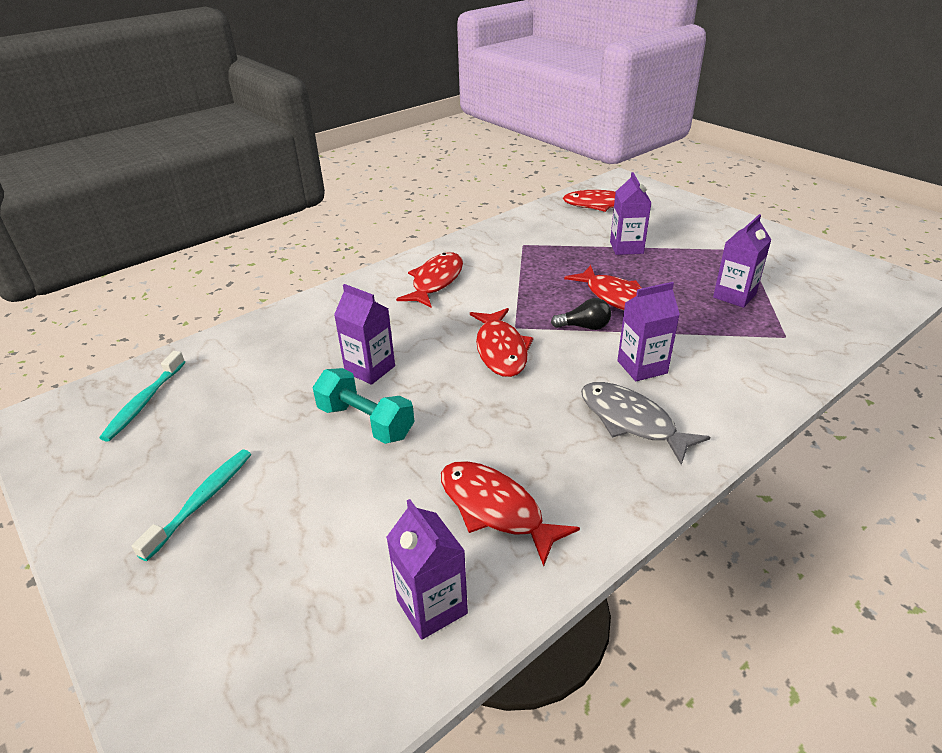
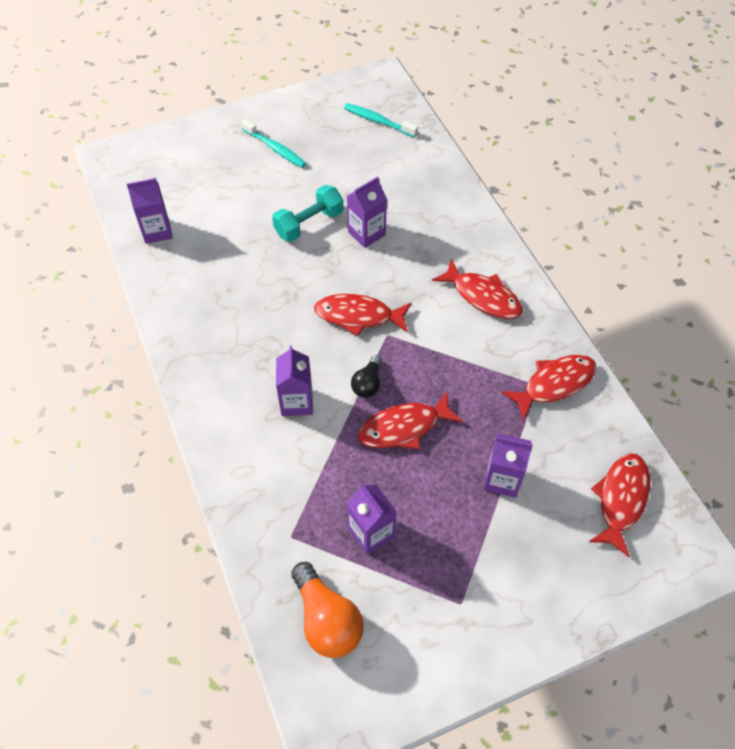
camera: 105 degrees right, 20 degrees up
(495, 509) = (203, 271): red fish -> red fish (554, 384)
(631, 421) = (240, 368): grey fish -> none
(831, 302) = (327, 620): none -> orange light bulb

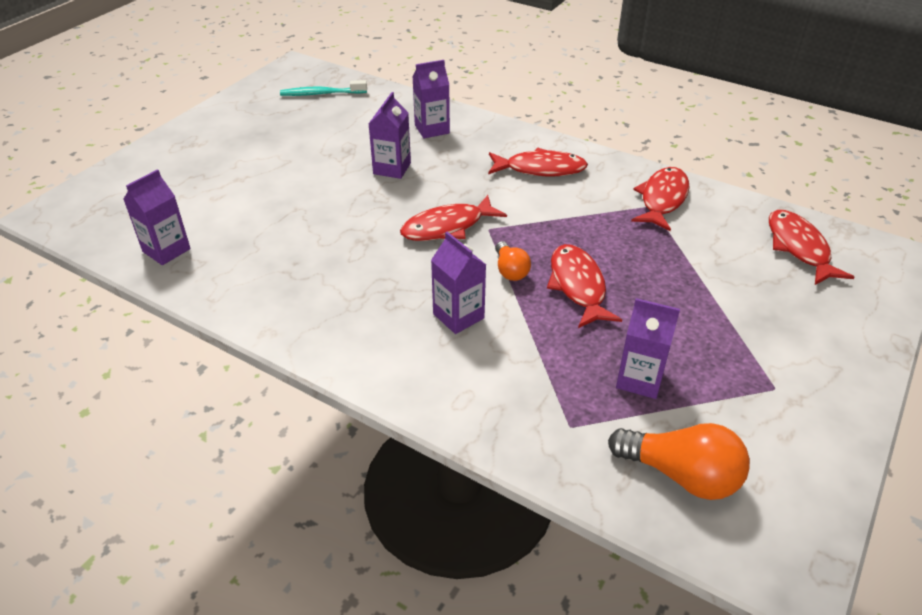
camera: 35 degrees left, 15 degrees down
(275, 148) = (238, 144): turquoise toothbrush -> none
(309, 224) = (329, 183): turquoise dumbbell -> none
(368, 384) = (510, 270): black light bulb -> orange light bulb
(404, 427) = (578, 286): red fish -> red fish turned 135 degrees clockwise
(502, 479) = (699, 281): purple carton -> purple carton (432, 129)

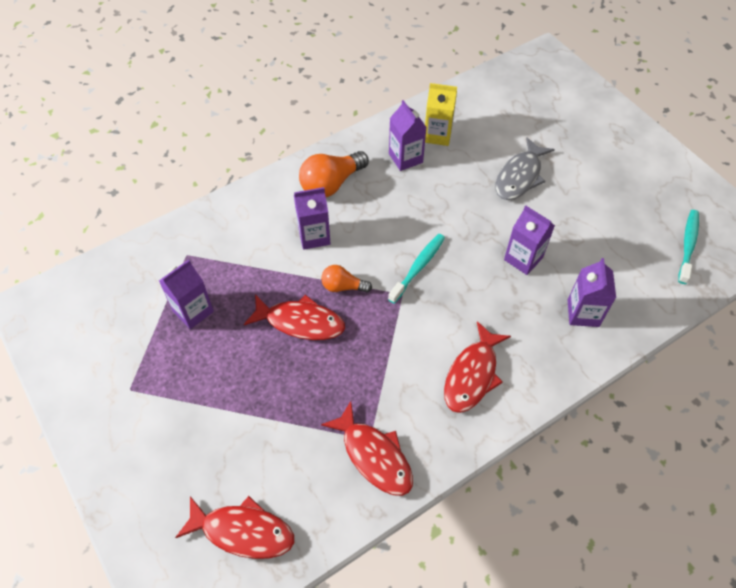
camera: 115 degrees right, 15 degrees up
(166, 250) = (472, 104): purple carton -> purple carton (405, 158)
(235, 264) = (437, 135): none -> yellow carton
(279, 191) = (520, 176): none -> grey fish
(447, 227) = (418, 267): red fish -> turquoise toothbrush
(681, 475) = (116, 291): orange light bulb -> orange light bulb (331, 184)

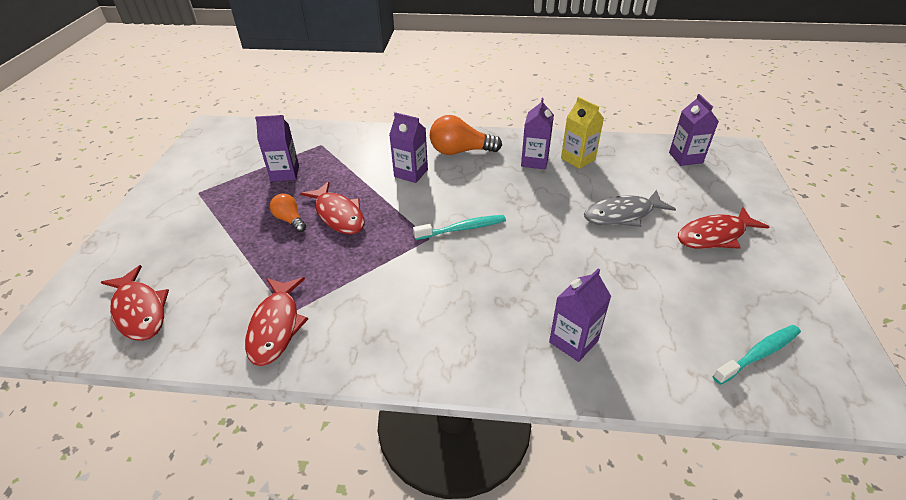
camera: 40 degrees right, 15 degrees down
(343, 286) = (393, 210): orange light bulb -> orange light bulb (290, 220)
(472, 374) = (417, 323): red fish -> red fish (714, 235)
(523, 258) = (560, 270): purple carton -> purple carton (685, 158)

